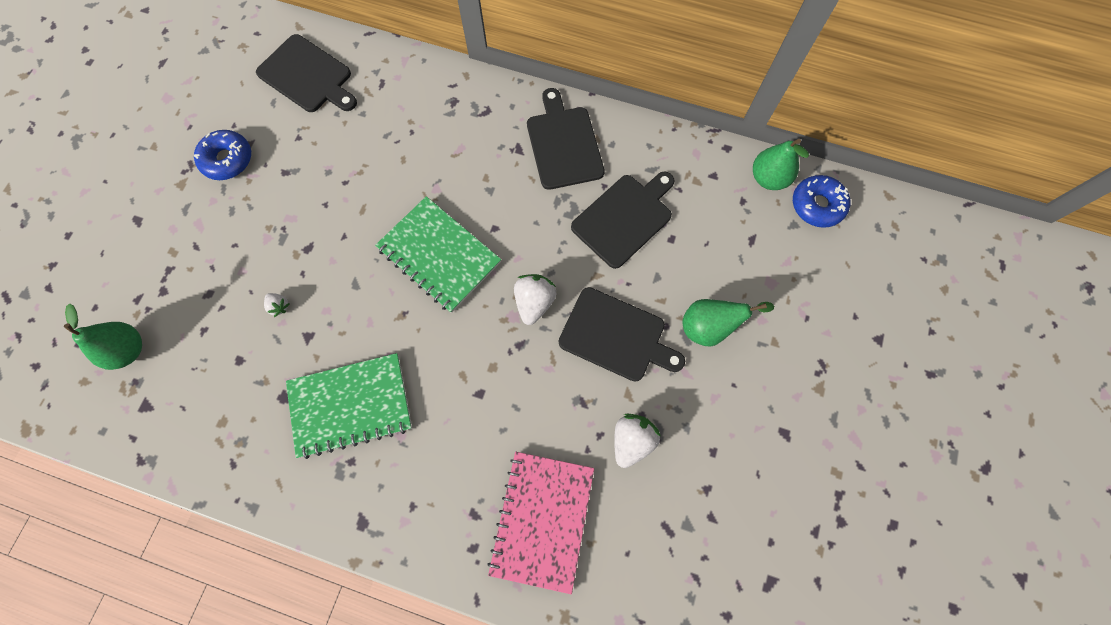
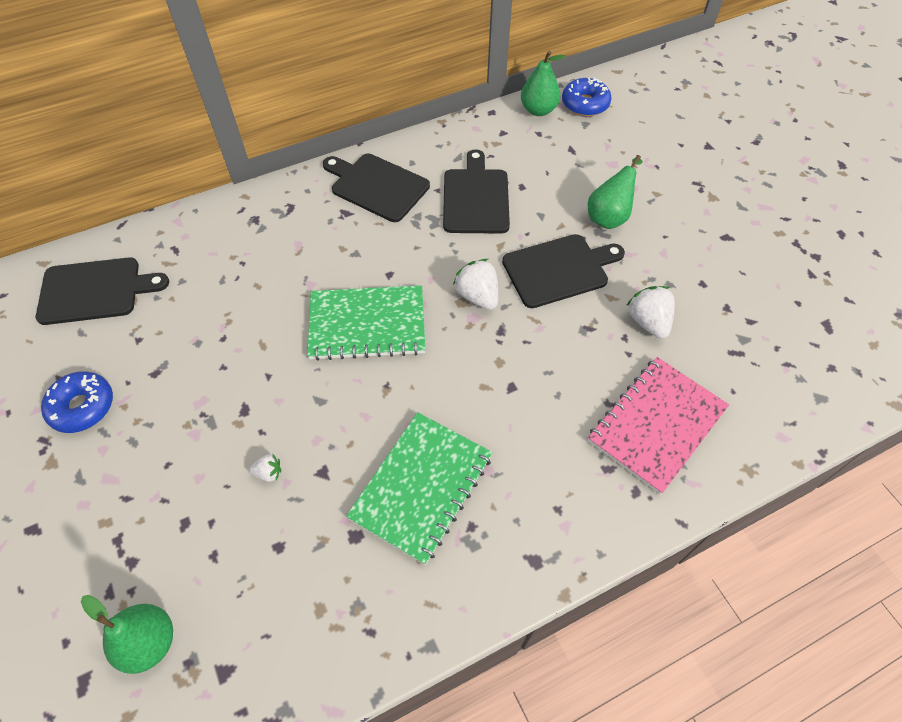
camera: 45 degrees left, 15 degrees down
(542, 520) = (656, 425): pink notebook -> pink notebook turned 75 degrees clockwise

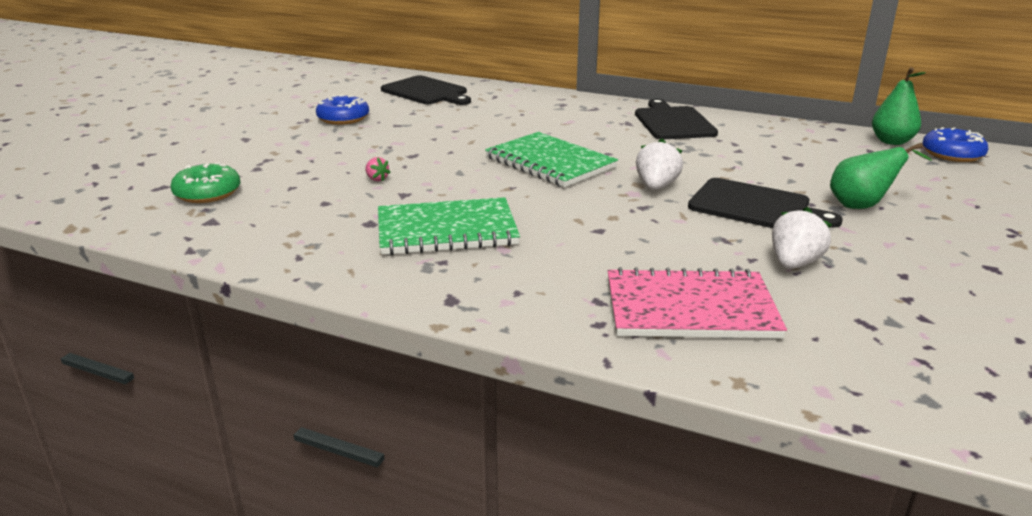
camera: 50 degrees right, 30 degrees down
(149, 642) = (207, 193): green pear -> green donut
(268, 473) = (377, 179): white strawberry -> pink strawberry
(476, 198) = (745, 153): black cutting board -> none

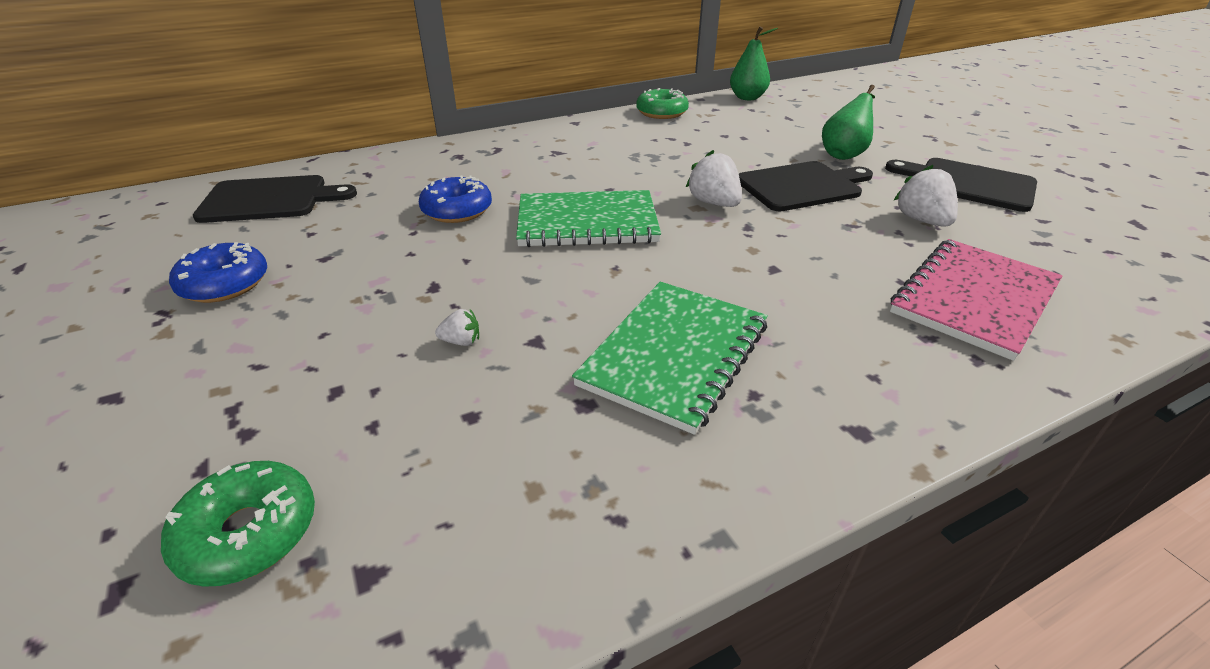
camera: 50 degrees left, 10 degrees up
(377, 179) = (461, 341): pink strawberry -> white strawberry
(673, 122) = (590, 137): black cutting board -> black cutting board (968, 184)
(774, 126) = (661, 113): none -> green donut
(952, 154) = (792, 95): blue donut -> blue donut (457, 210)

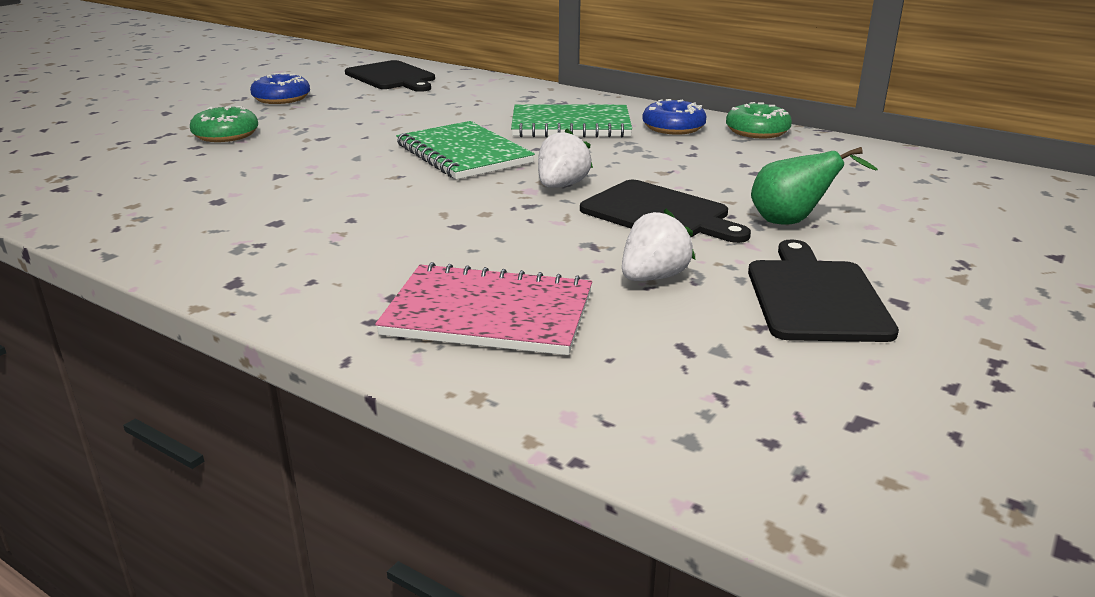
camera: 60 degrees right, 10 degrees down
(249, 533) = (81, 161): green donut -> green donut (226, 135)
(457, 210) = (435, 117): blue donut -> blue donut (673, 127)
(461, 341) = (263, 158): white strawberry -> none
(675, 355) = (291, 213): green notebook -> green notebook (570, 125)
(747, 98) = (889, 155): green pear -> none

